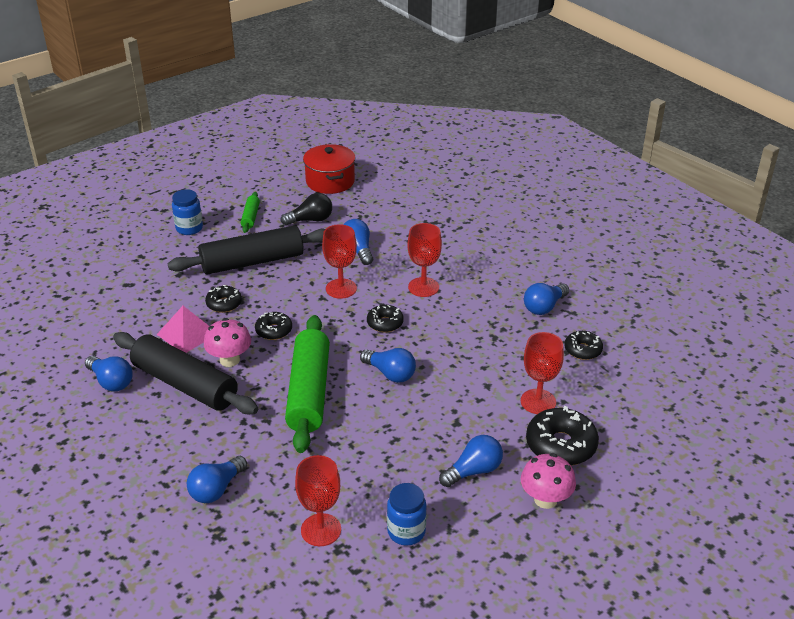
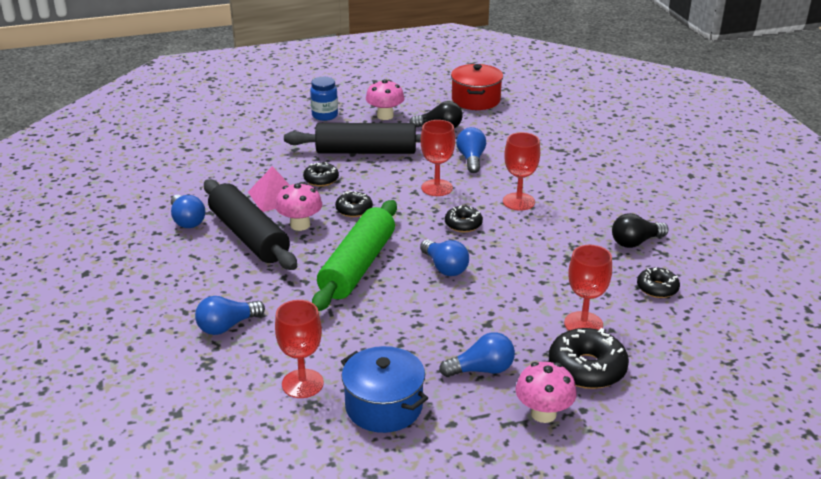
camera: 20 degrees right, 5 degrees down
(250, 217) = (385, 116): green rolling pin -> pink mushroom
(406, 532) = (384, 406): blue jar -> blue pot
(544, 307) = (635, 242): blue light bulb -> black light bulb

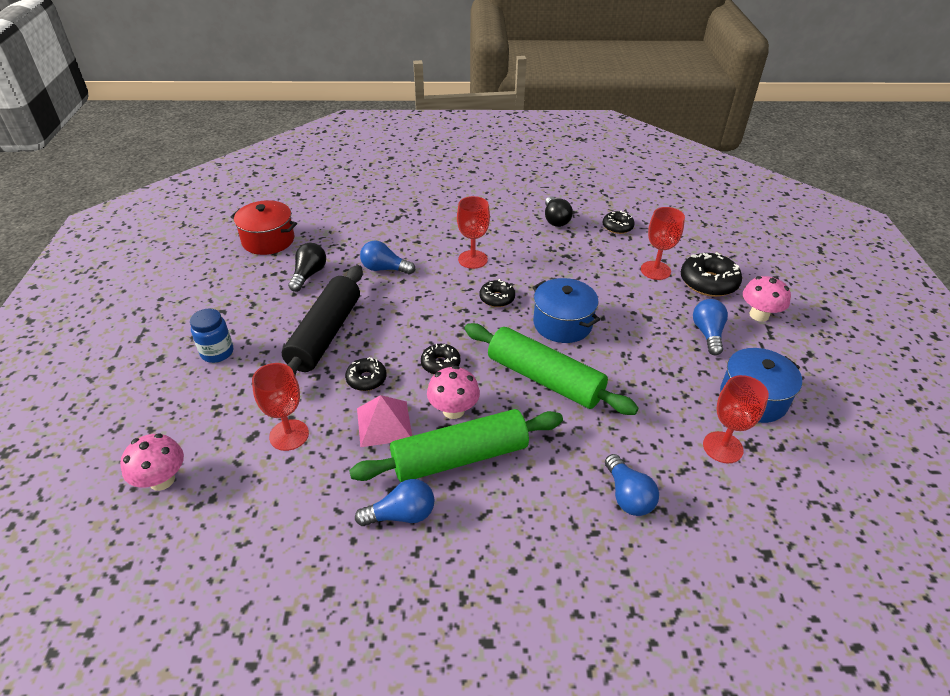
camera: 75 degrees left, 10 degrees up
(249, 236) = (459, 457): black rolling pin -> green rolling pin
(385, 116) = (255, 306): pink mushroom -> pink mushroom (162, 480)
(437, 188) = (426, 301): red goblet -> red goblet (289, 435)
(445, 267) = (562, 324): blue light bulb -> blue pot

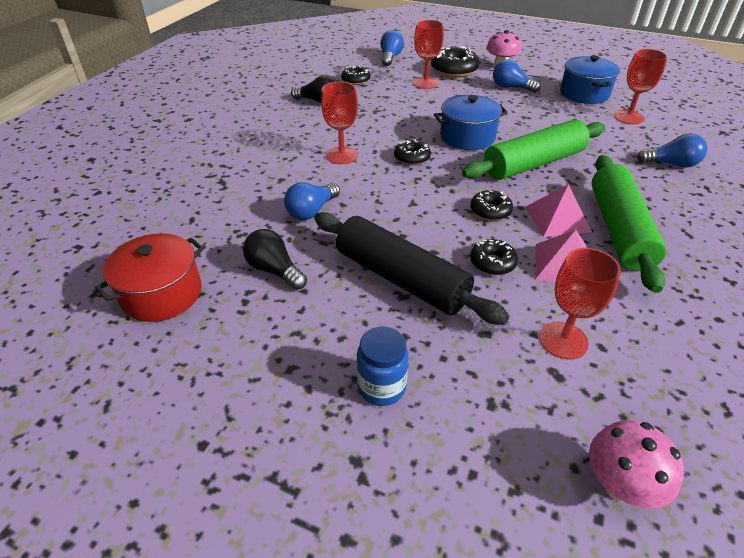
camera: 65 degrees left, 0 degrees up
(401, 515) = (687, 280): blue light bulb -> blue light bulb (390, 57)
(453, 410) = (557, 219): pink mushroom -> pink pyramid

